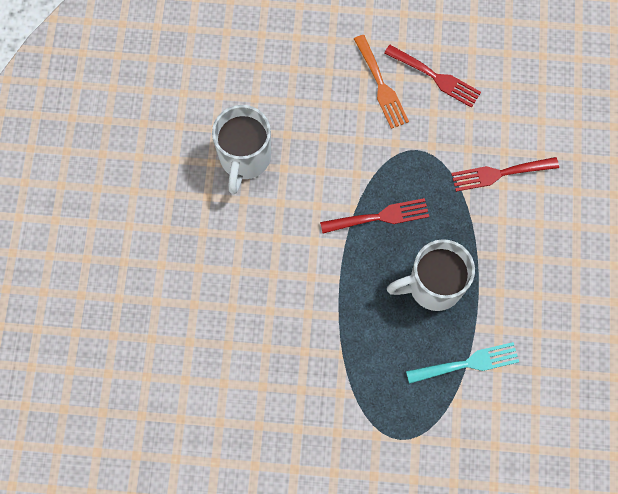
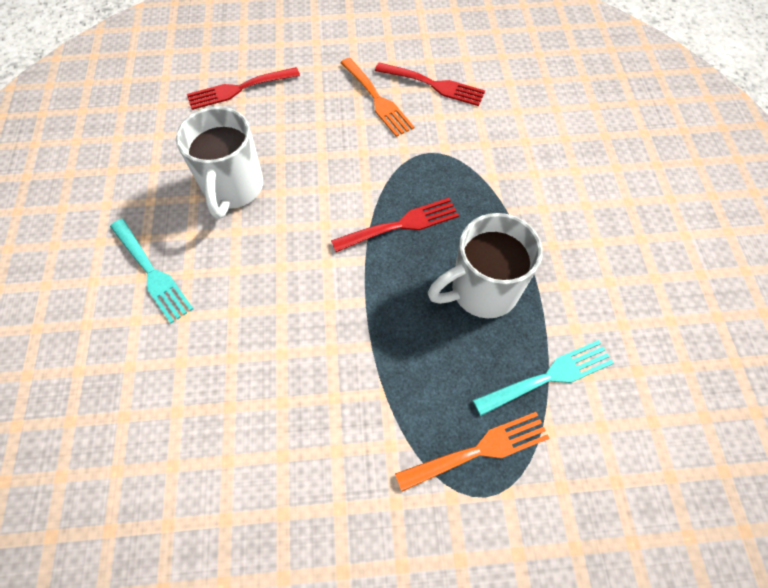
camera: 10 degrees left, 10 degrees down
(175, 226) = (152, 273): none -> turquoise fork
(403, 407) = (479, 450): none -> orange fork
(499, 174) = (526, 162): red fork -> red fork (239, 89)

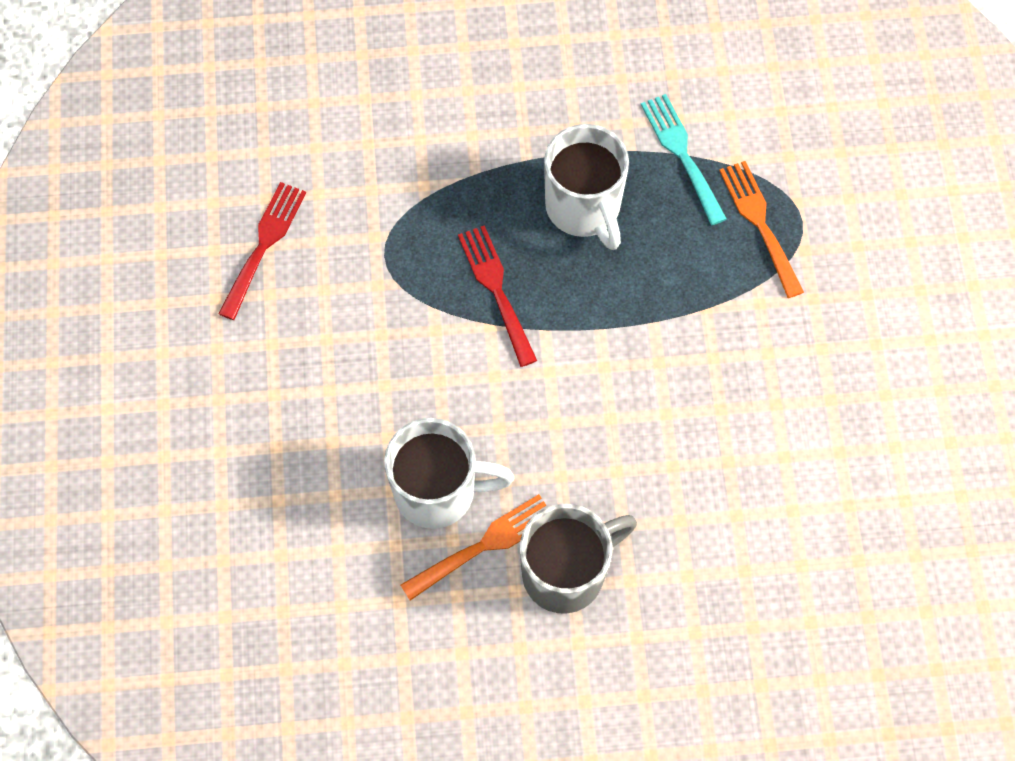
camera: 90 degrees left, 5 degrees up
(152, 273) = (566, 572): turquoise fork -> grey mug
(239, 89) = (257, 504): red fork -> none
(377, 99) = (288, 317): orange fork -> orange fork (484, 545)

